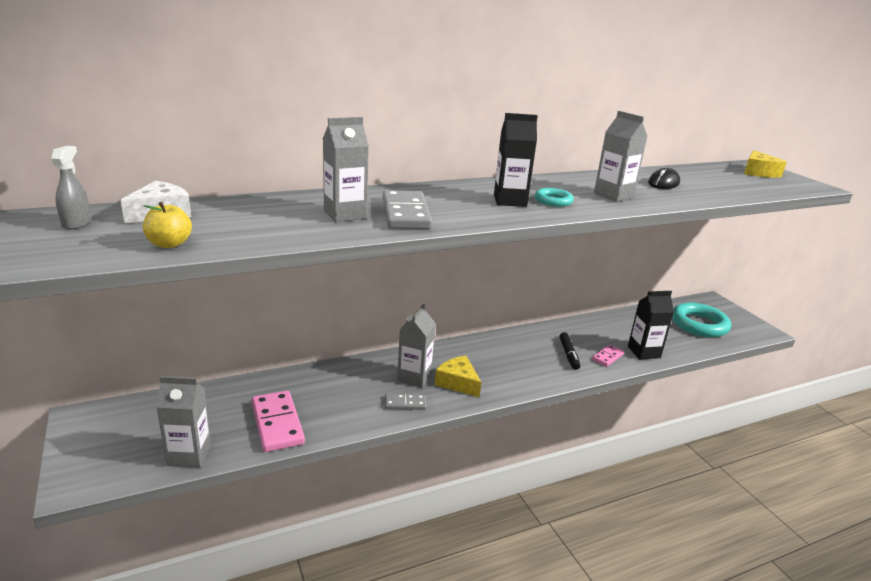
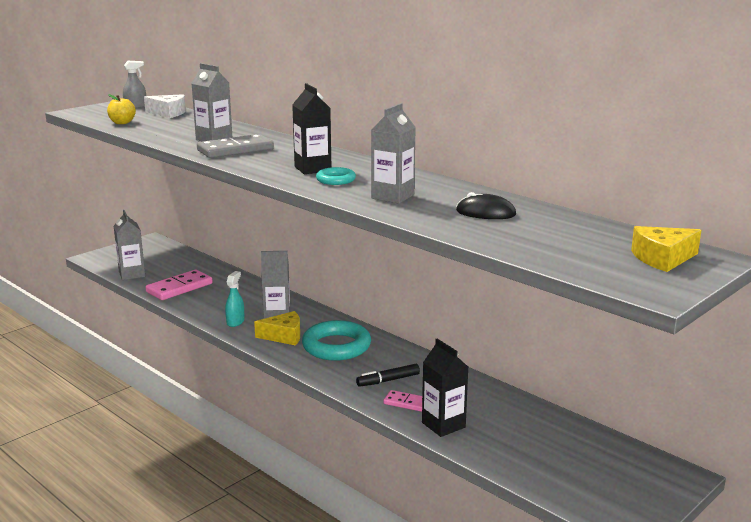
camera: 70 degrees right, 5 degrees down
(405, 403) = (235, 322): grey domino -> turquoise spray bottle
(458, 382) = (284, 336): yellow cheese -> yellow cheese turned 60 degrees clockwise
(699, 324) = (574, 464): turquoise ring -> turquoise ring (336, 346)

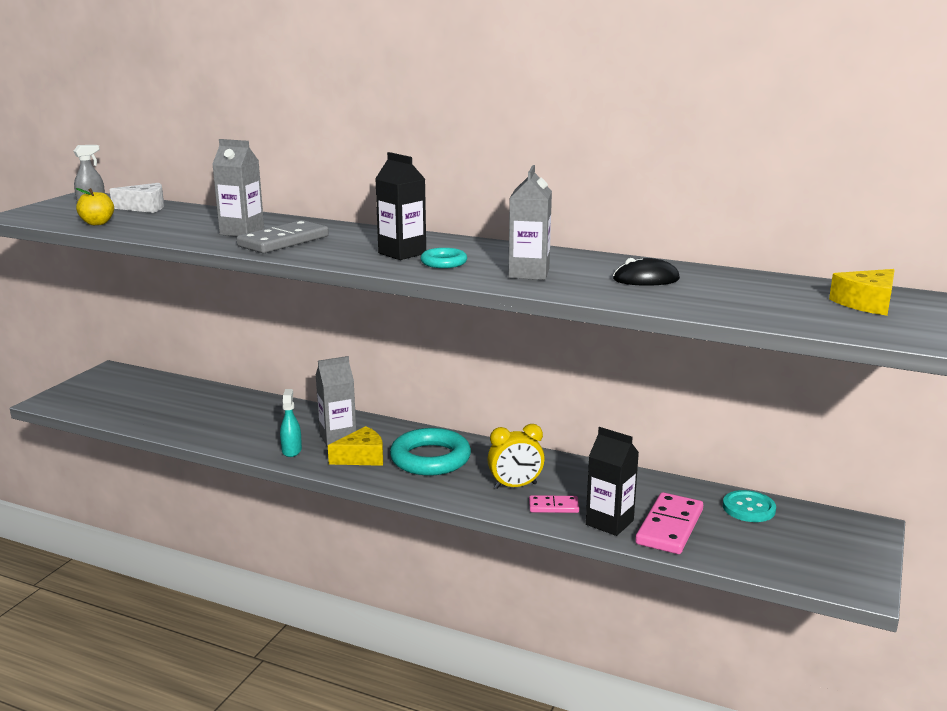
camera: 20 degrees left, 0 degrees up
(132, 274) = (116, 414): grey carton -> none
(179, 288) = (191, 422): pink domino -> pink domino (670, 527)
(388, 380) = (515, 486): black marker -> yellow clock
(579, 437) = (748, 508): none -> turquoise button

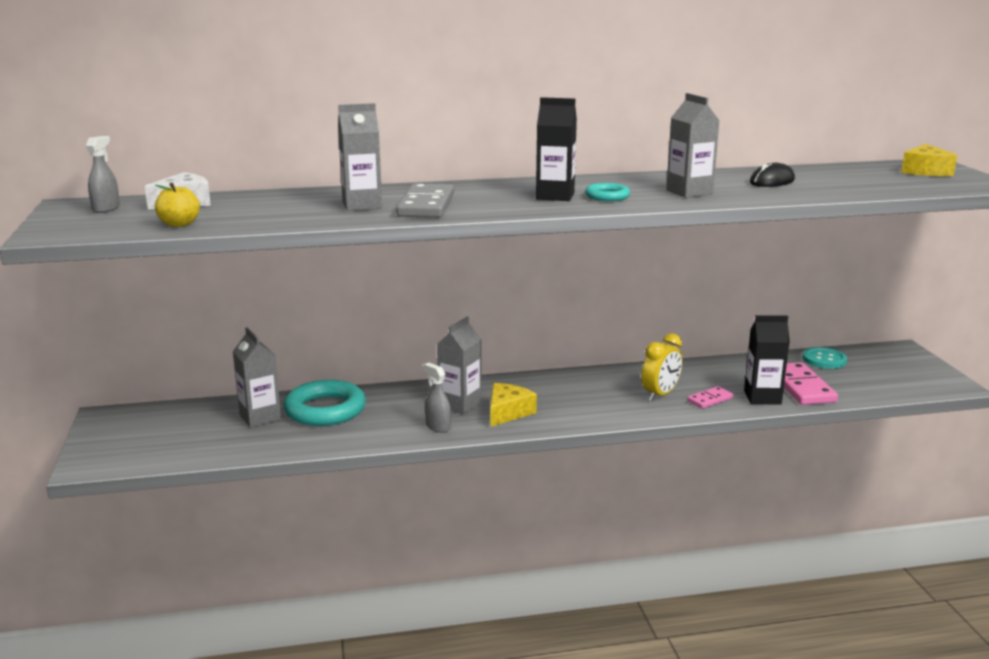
camera: 35 degrees left, 0 degrees up
(192, 402) = (260, 417): none -> grey carton
(291, 450) = (438, 426): turquoise spray bottle -> grey spray bottle
(430, 458) = (564, 396): turquoise ring -> turquoise ring (325, 410)

